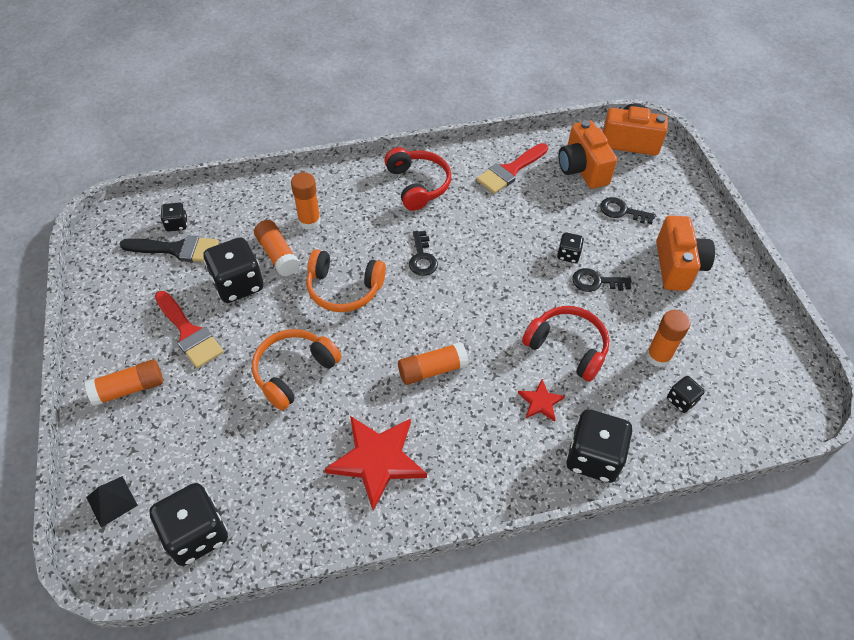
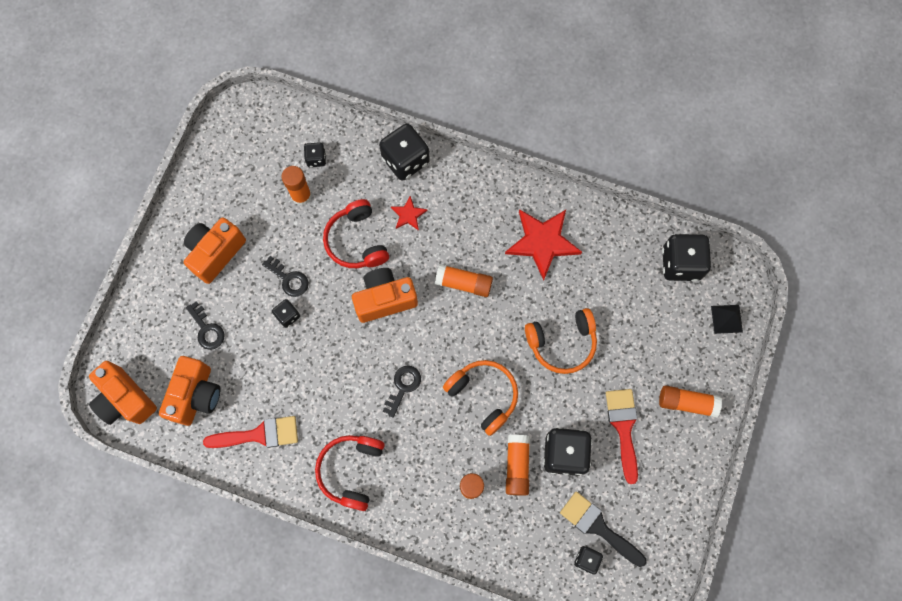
camera: 145 degrees left, 20 degrees up
(496, 314) = (385, 299): none -> orange camera

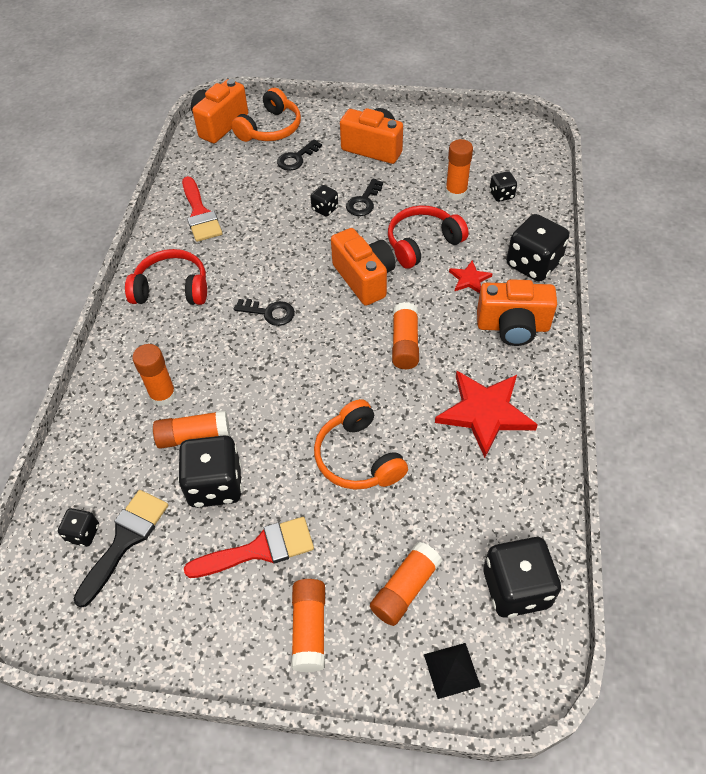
camera: 80 degrees right, 20 degrees down
(196, 395) = (231, 165): orange camera -> orange camera (513, 327)
(483, 395) = (274, 387): orange headphones -> orange headphones (271, 128)
(669, 334) = (405, 589): none -> orange glue stick

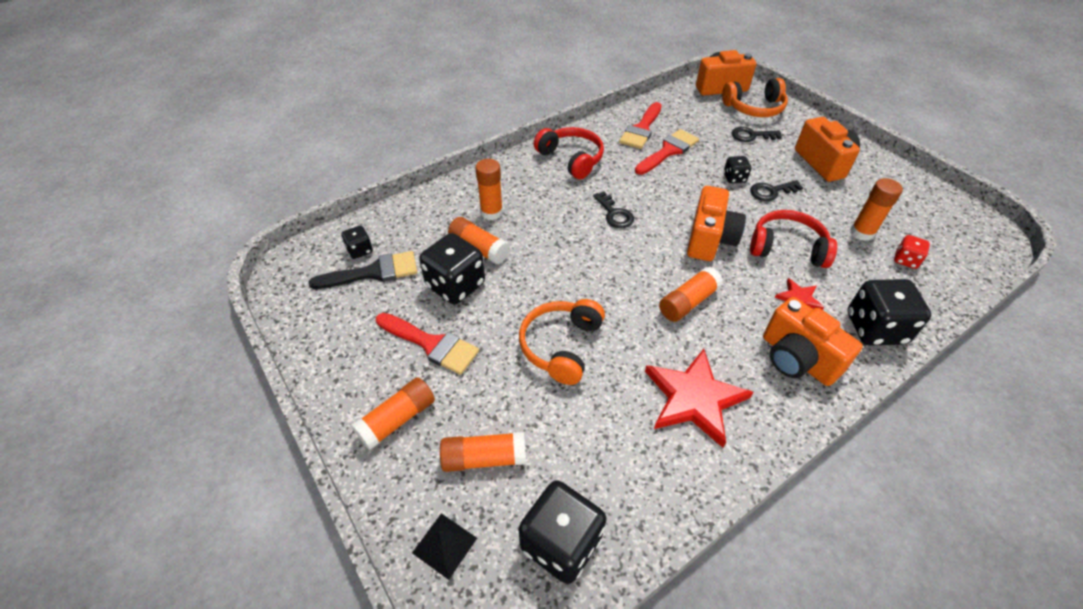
camera: 45 degrees right, 5 degrees down
(247, 220) = (668, 151): none -> red brush
(501, 195) = (905, 260): black dice -> red dice

